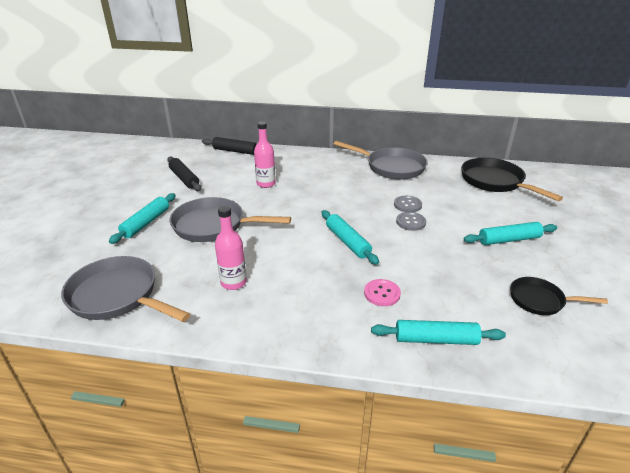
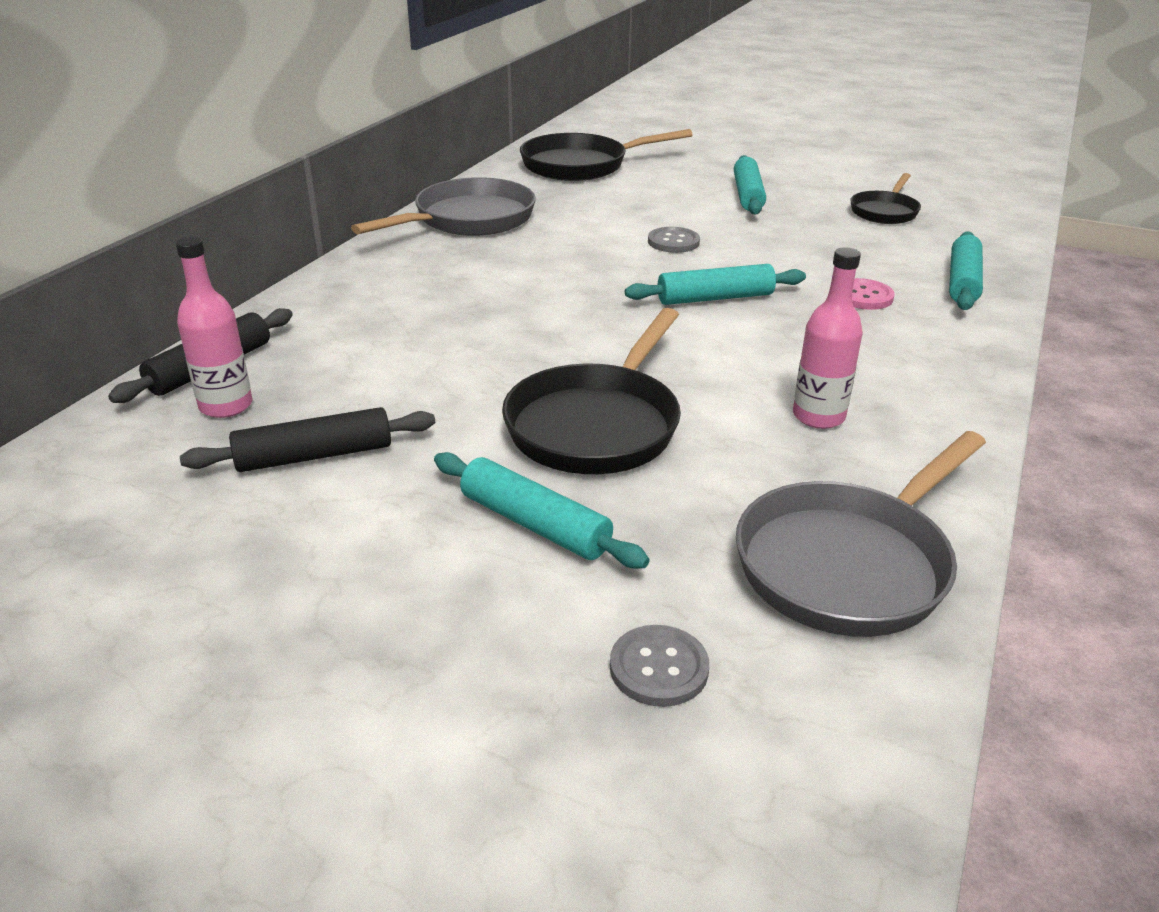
camera: 75 degrees left, 0 degrees up
(214, 225) = (597, 425): grey pan -> black pan
(266, 184) = (439, 346): pink bottle -> pink bottle (226, 406)
(407, 205) = (617, 234): grey button -> grey button (659, 668)

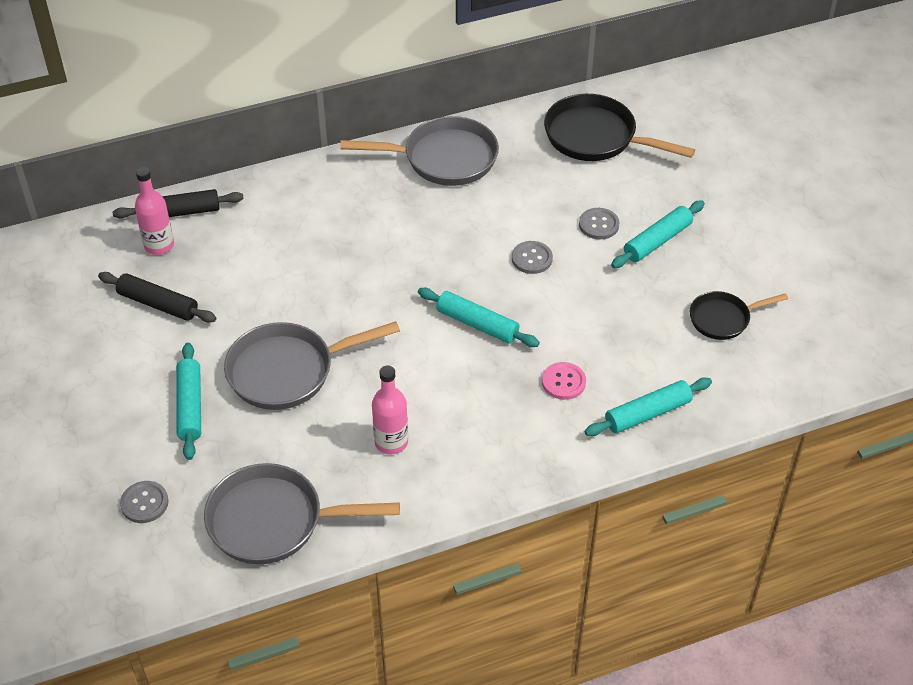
camera: 45 degrees right, 15 degrees up
(597, 425) = (288, 371): black pan -> grey pan
(685, 204) = (599, 225): none -> grey button

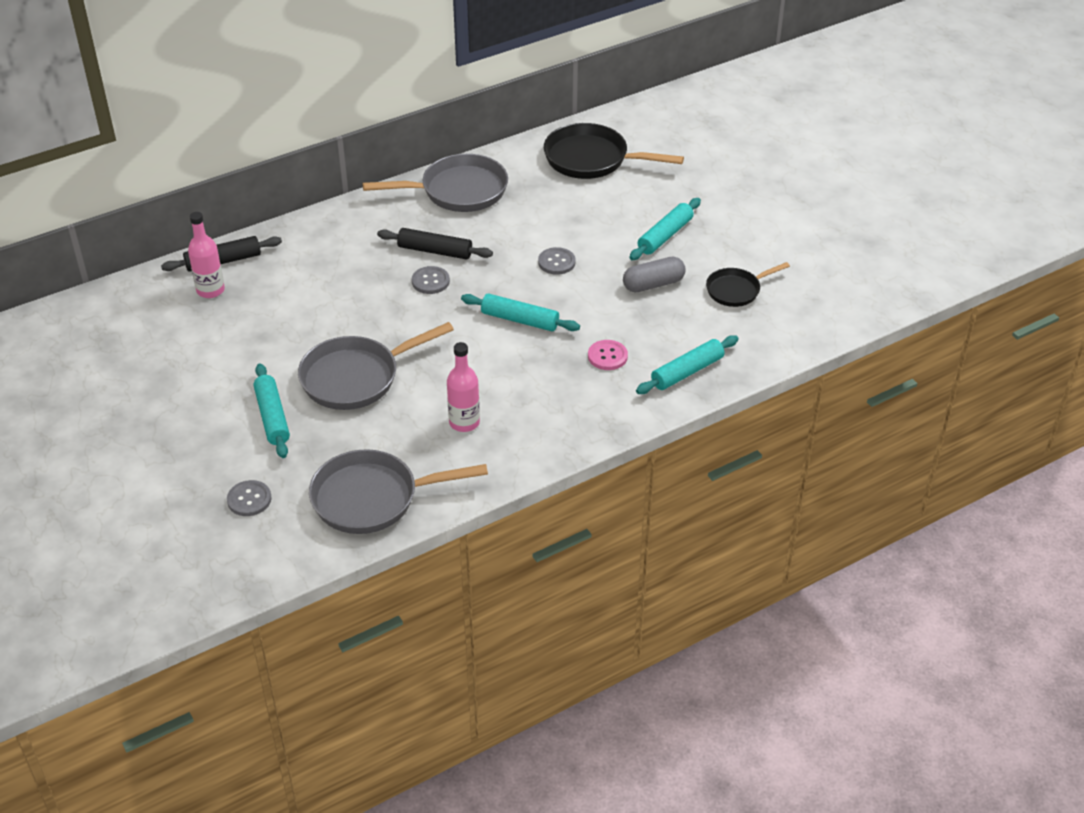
camera: 10 degrees left, 5 degrees down
(158, 304) = (221, 338): black rolling pin -> black rolling pin (435, 251)
(599, 225) = (610, 229): grey button -> grey button (430, 281)
(632, 299) = (653, 284): none -> grey capsule

